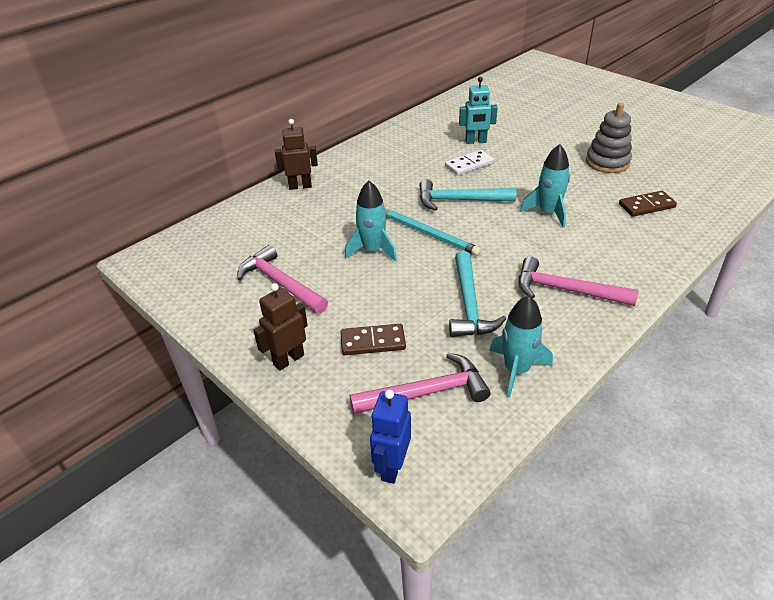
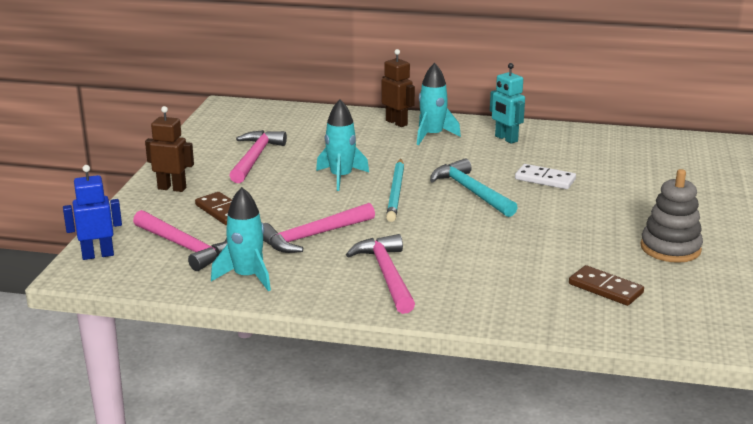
camera: 55 degrees right, 15 degrees down
(469, 304) = (312, 236): turquoise hammer -> pink hammer
(475, 142) = (597, 171): turquoise robot -> turquoise robot (506, 139)
(548, 212) = (511, 238): turquoise rocket -> turquoise rocket (432, 135)

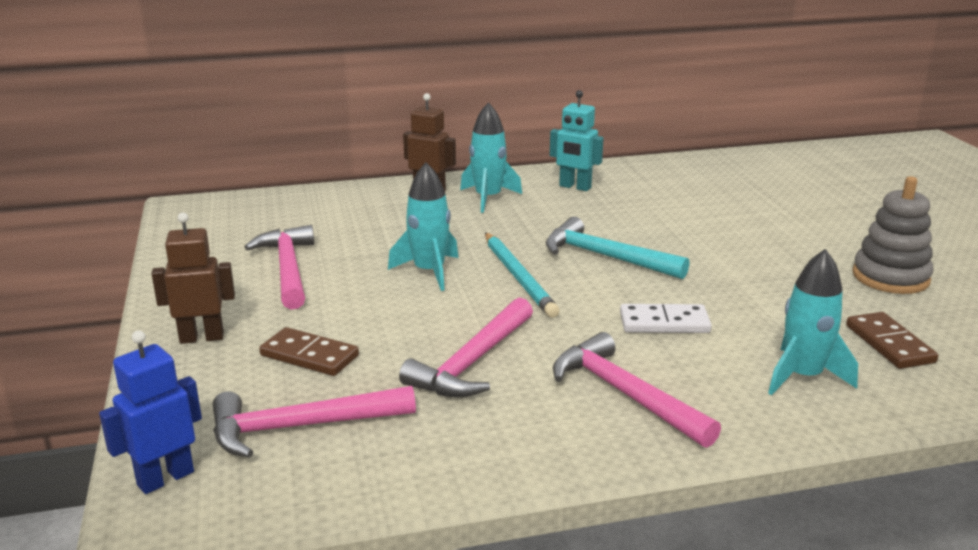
camera: 25 degrees left, 0 degrees up
(185, 247) = (301, 427): pink hammer -> pink hammer turned 150 degrees clockwise
(247, 277) = (439, 450): turquoise rocket -> turquoise rocket (802, 376)
(545, 179) = (669, 225): white domino -> white domino (664, 323)
(605, 288) = (889, 344): brown domino -> brown domino turned 60 degrees clockwise

